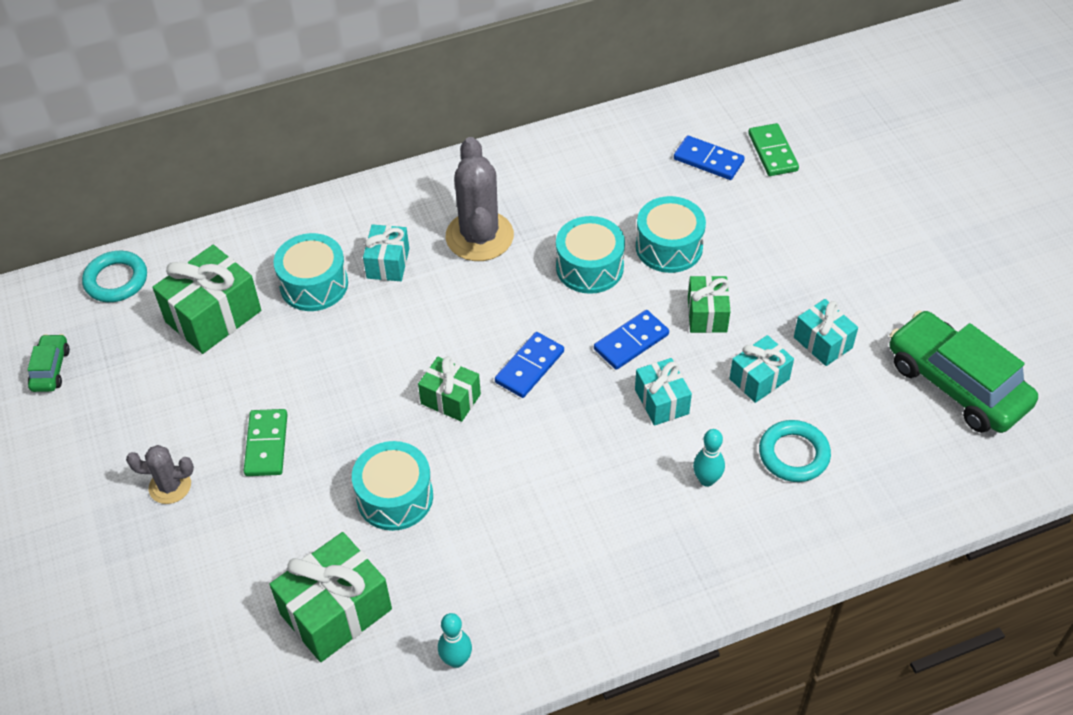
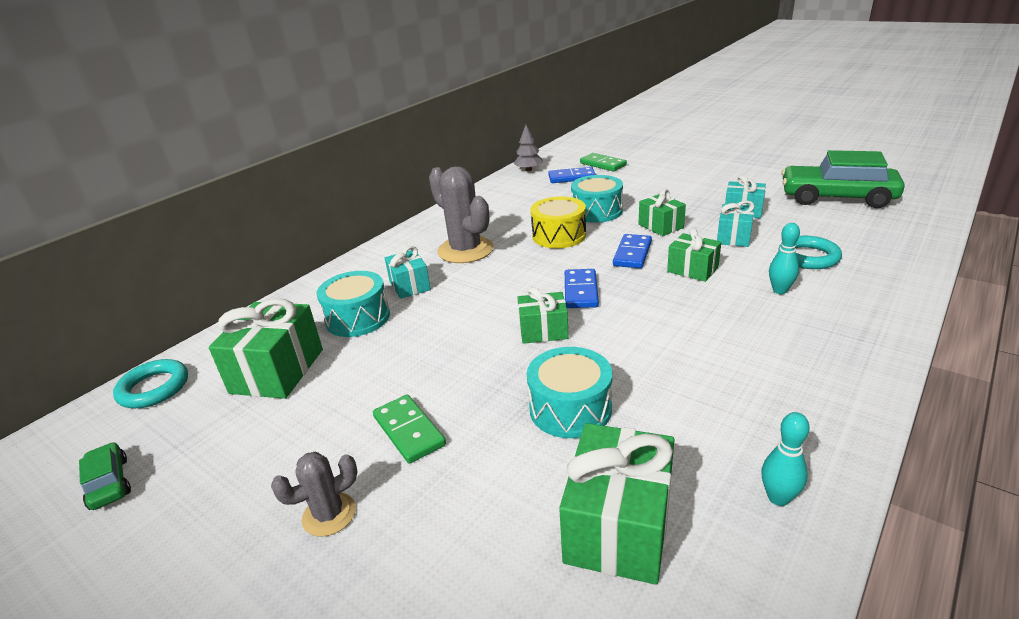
camera: 30 degrees left, 20 degrees down
(589, 267) = (559, 235): turquoise drum -> yellow drum
(661, 401) = (692, 269): turquoise gift -> green gift
(676, 112) = (528, 170): none -> grey tree

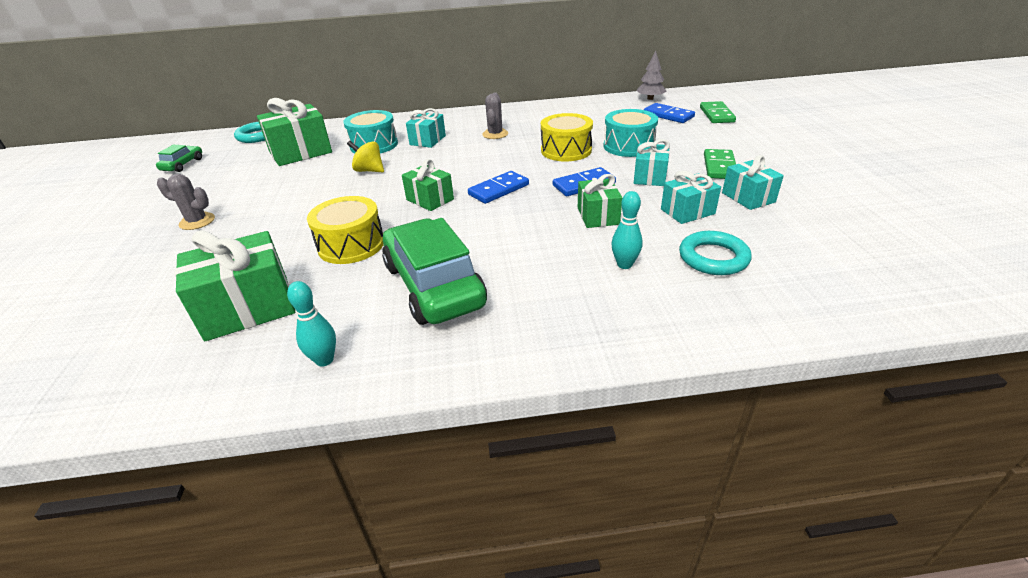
camera: 45 degrees right, 5 degrees up
(409, 431) = (281, 208): green domino -> green domino (719, 167)
(416, 342) = (369, 170): none -> yellow spinning top
(465, 250) = (495, 134): grey cactus -> grey cactus, size x0.54
(570, 408) = (351, 245): turquoise drum -> yellow drum
(660, 226) = (650, 177): green gift -> turquoise gift
(836, 198) = (880, 231): green car -> green car (434, 285)

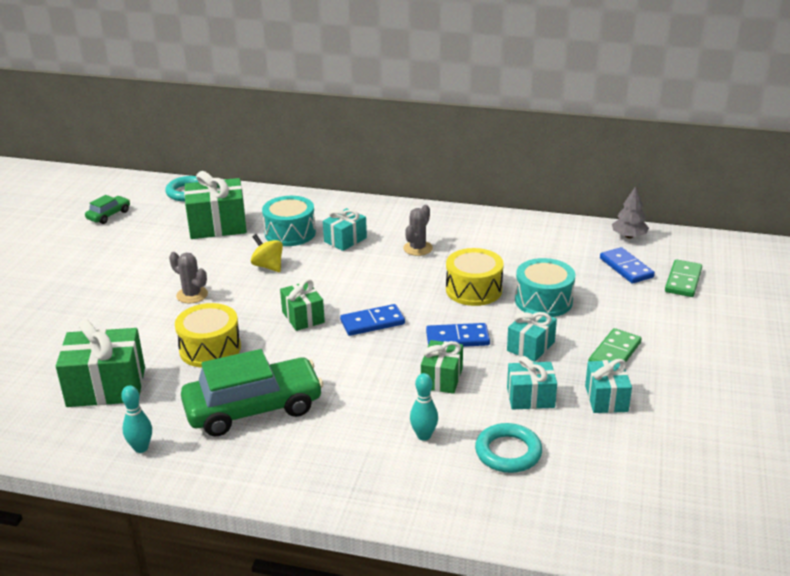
camera: 20 degrees right, 5 degrees down
(197, 221) = (98, 288): grey cactus -> grey cactus (192, 295)
(434, 285) = (253, 408): green car -> green car turned 75 degrees clockwise

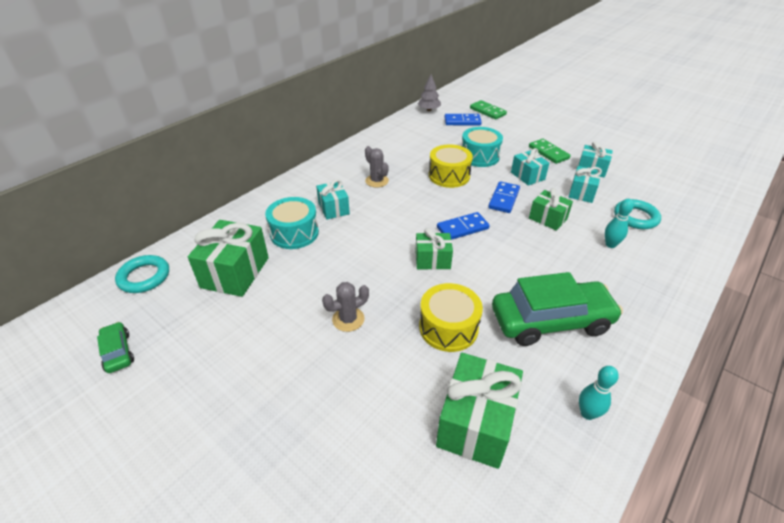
camera: 65 degrees left, 10 degrees up
(253, 408) = (551, 321): green car -> green car turned 75 degrees clockwise
(268, 266) = (338, 259): yellow spinning top -> none
(372, 323) = (462, 228): blue domino -> blue domino turned 60 degrees clockwise

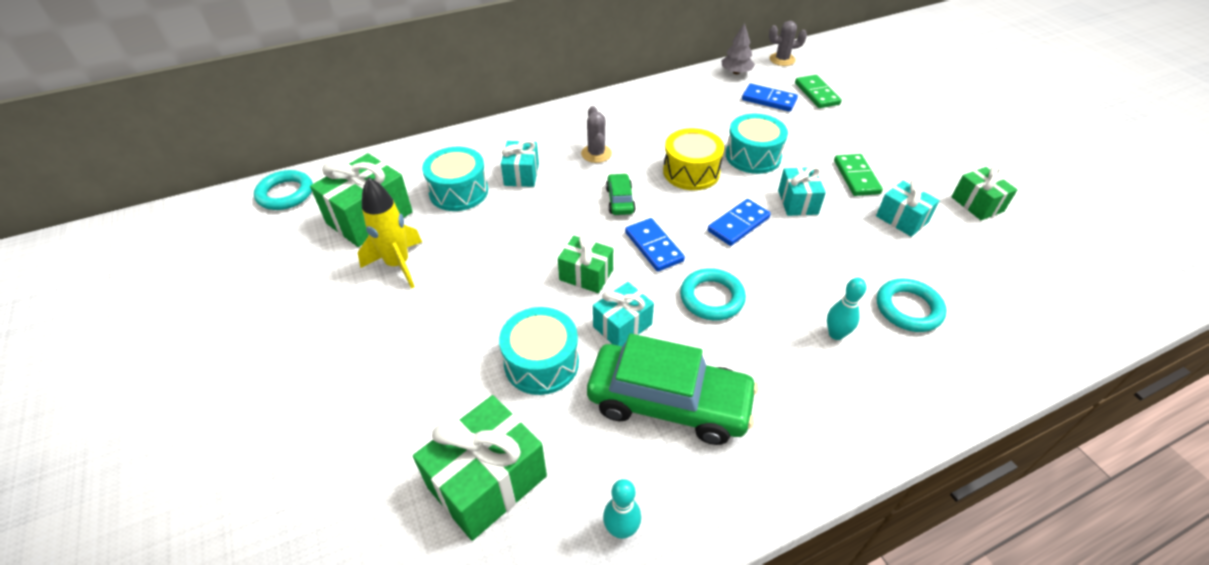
camera: 25 degrees right, 5 degrees up
(118, 352) = (215, 264): green car -> green car (620, 200)
(286, 298) = (398, 264): none -> yellow rocket
(348, 319) = (442, 311): grey cactus -> grey cactus (782, 59)
(448, 327) = (541, 362): yellow drum -> turquoise drum
(462, 228) = (653, 247): blue domino -> blue domino turned 60 degrees clockwise
(524, 248) = (711, 298): none -> turquoise ring
(547, 218) = (776, 270): green gift -> green gift (977, 204)
(582, 192) = (857, 248): turquoise gift -> turquoise gift (622, 325)

